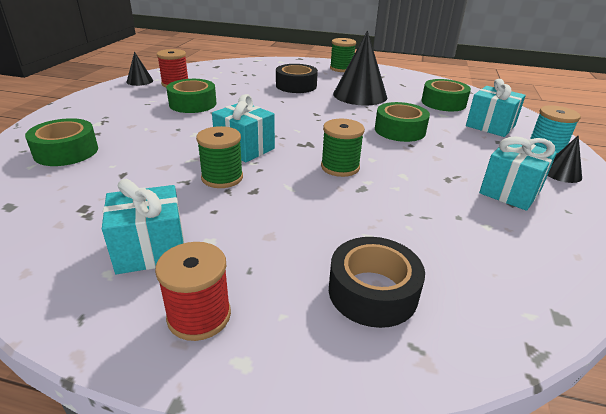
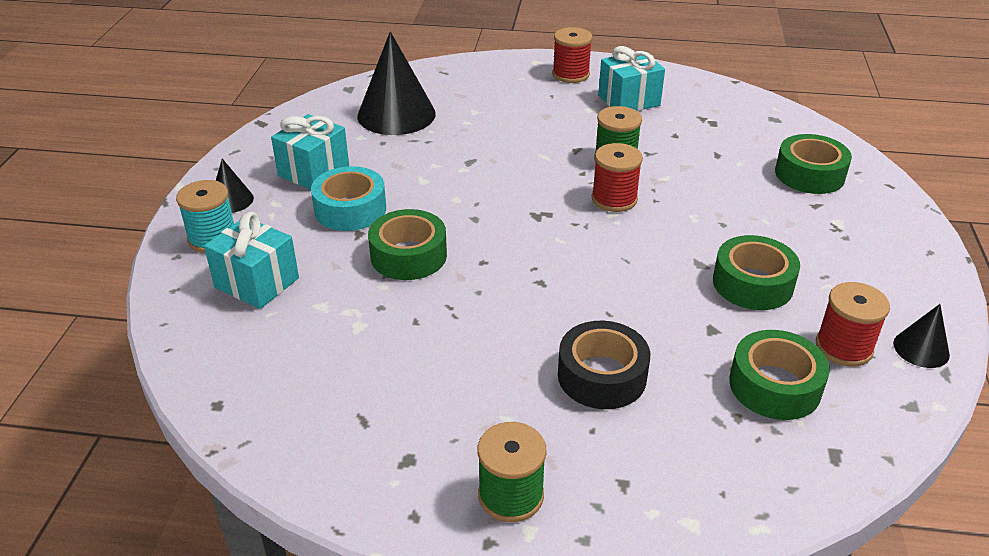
camera: 175 degrees right, 5 degrees up
(244, 148) = (614, 199): turquoise gift -> red spool
(340, 167) = (494, 183): green spool -> none
(360, 95) = (465, 354): black cone -> black cone (396, 114)
(372, 292) = (466, 91): black tape -> none
(443, 103) = (302, 347): green tape -> green tape (774, 386)
(455, 158) = (350, 209): none -> turquoise tape

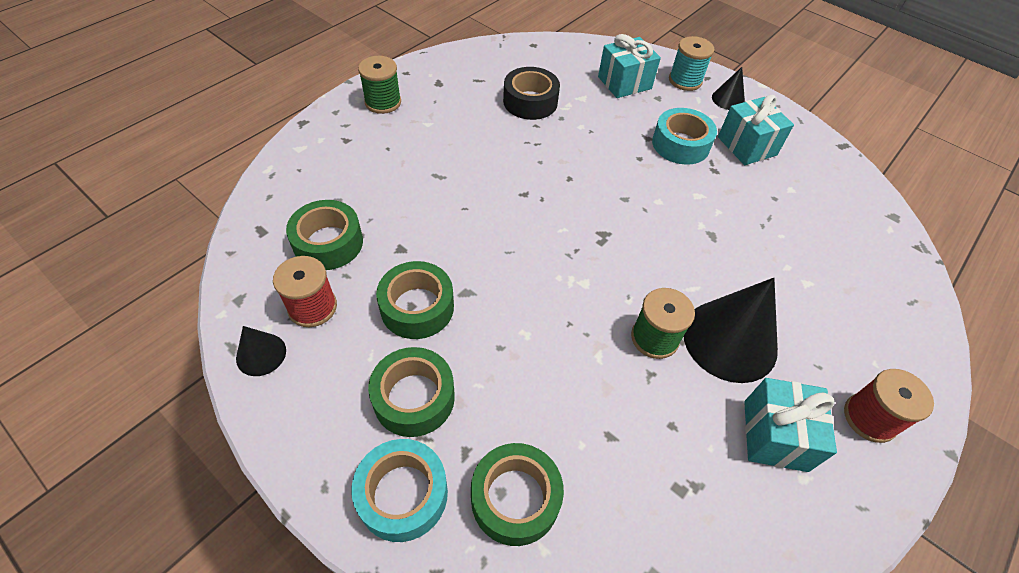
camera: 120 degrees right, 15 degrees up
(396, 114) = (824, 226): black cone -> black cone (730, 340)
(408, 255) = (604, 148): green tape -> green tape (414, 398)
(602, 376) = (418, 173): black tape -> black tape (530, 102)
(614, 199) = (591, 295): red spool -> none
(878, 217) = (403, 494): none -> turquoise tape

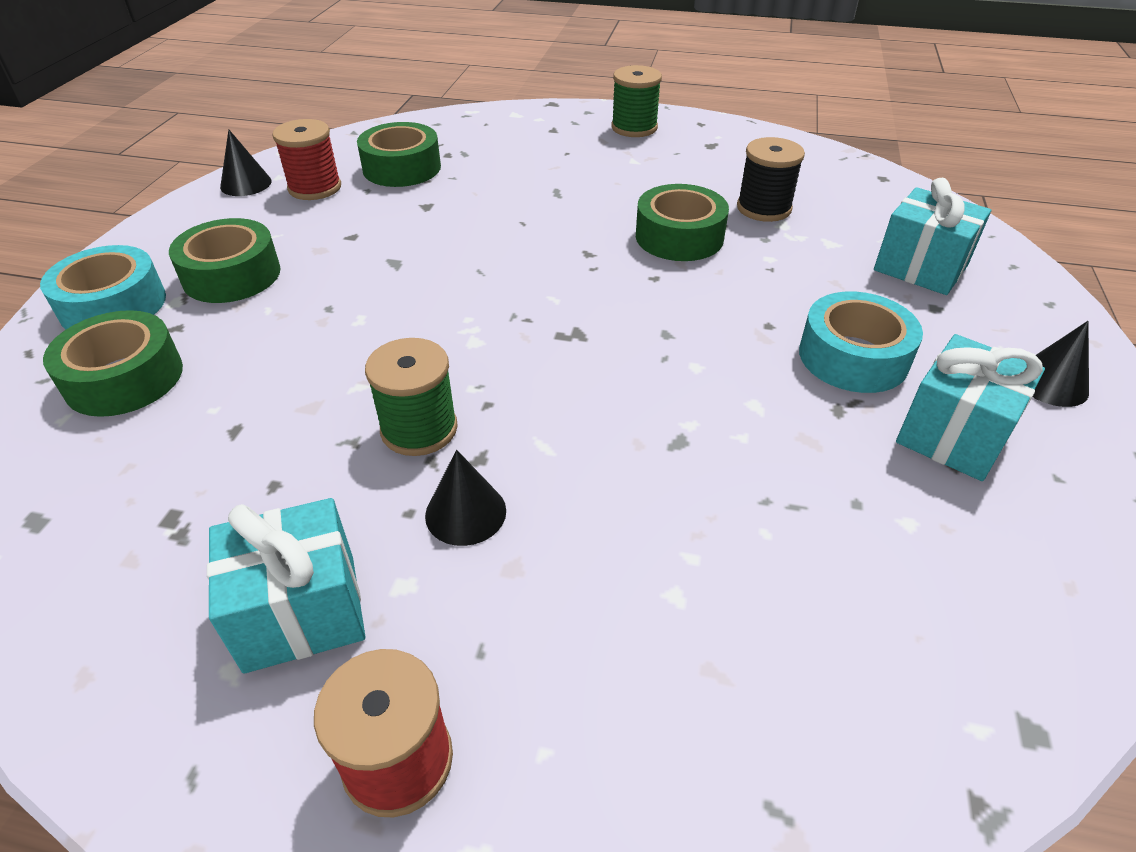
camera: 65 degrees right, 10 degrees down
(417, 307) = (352, 240): green tape -> green tape (679, 237)
(530, 102) = (764, 208): black tape -> black spool
(685, 80) = (1023, 323): turquoise spool -> none
(730, 340) = (465, 513): black cone -> black cone, size x0.49

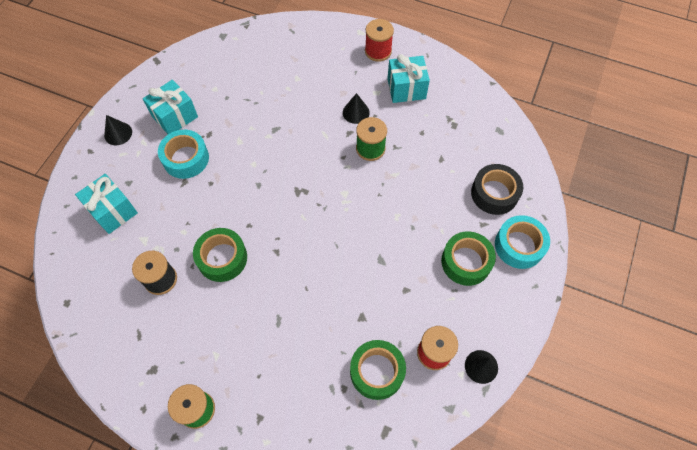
camera: 170 degrees left, 20 degrees up
(124, 378) = (494, 193): green tape -> black tape

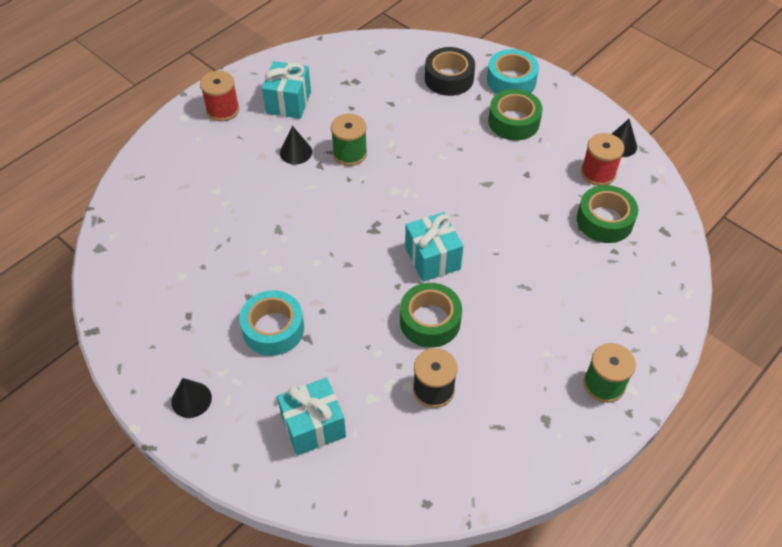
camera: 70 degrees left, 10 degrees down
(175, 117) = (201, 328): turquoise gift -> turquoise gift (432, 258)

